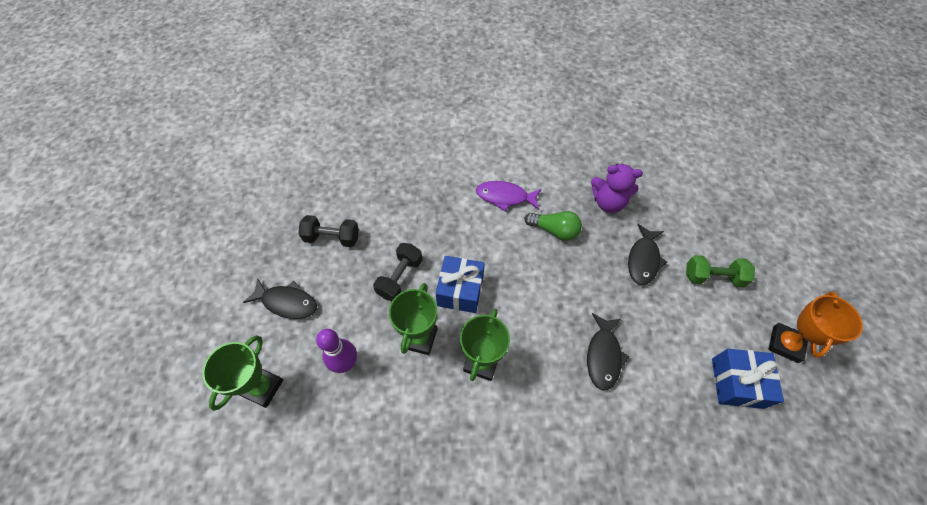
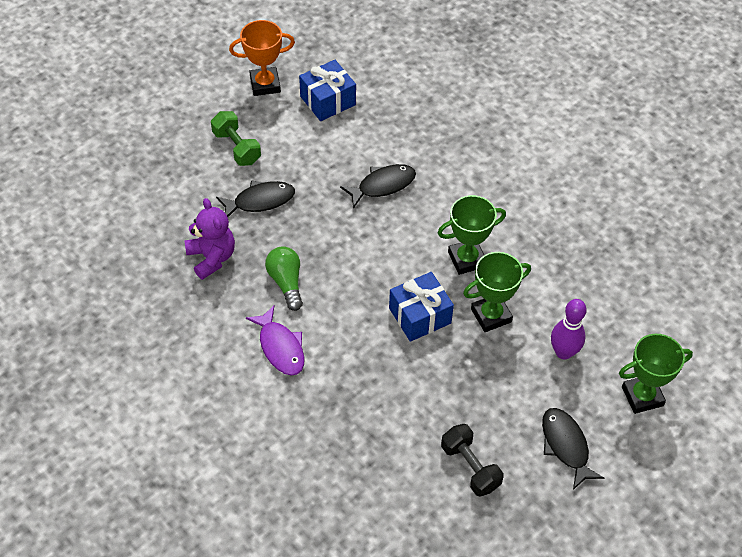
camera: 130 degrees left, 5 degrees down
(400, 278) = (453, 372): black dumbbell -> none

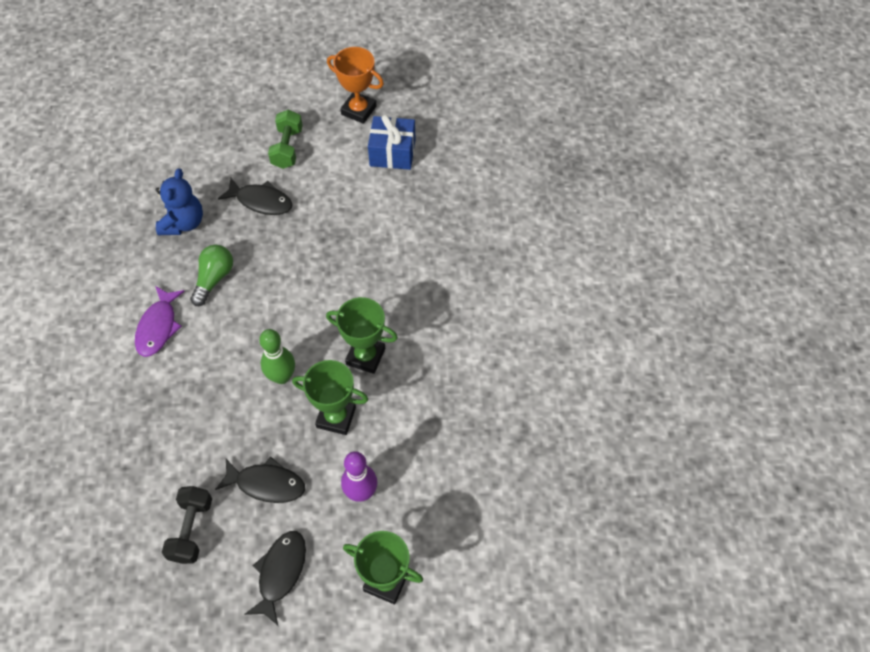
camera: 40 degrees right, 5 degrees up
(212, 257) = (183, 223): purple teddy bear -> blue teddy bear
(383, 185) = (363, 249): black fish -> black fish (267, 484)
(420, 316) = (282, 376): blue gift -> green bowling pin

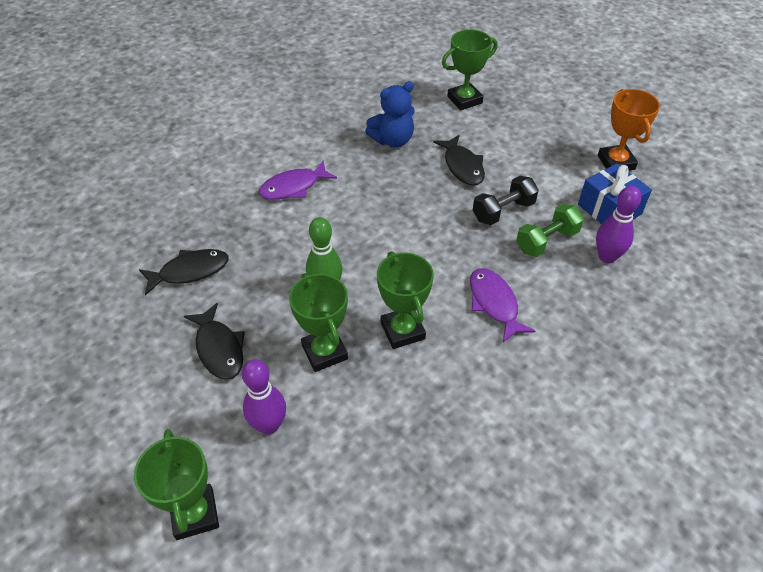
camera: 50 degrees right, 10 degrees down
(191, 530) = (138, 328): black dumbbell -> black dumbbell (503, 211)
(195, 141) = (464, 100): none -> green trophy
(214, 279) = (366, 188): green light bulb -> none
(280, 572) = (143, 419): black fish -> black fish (190, 271)
(287, 148) = (526, 148): green dumbbell -> green dumbbell (546, 241)
(397, 285) = (494, 303): none -> purple fish
(427, 190) = (607, 257): none -> purple bowling pin

